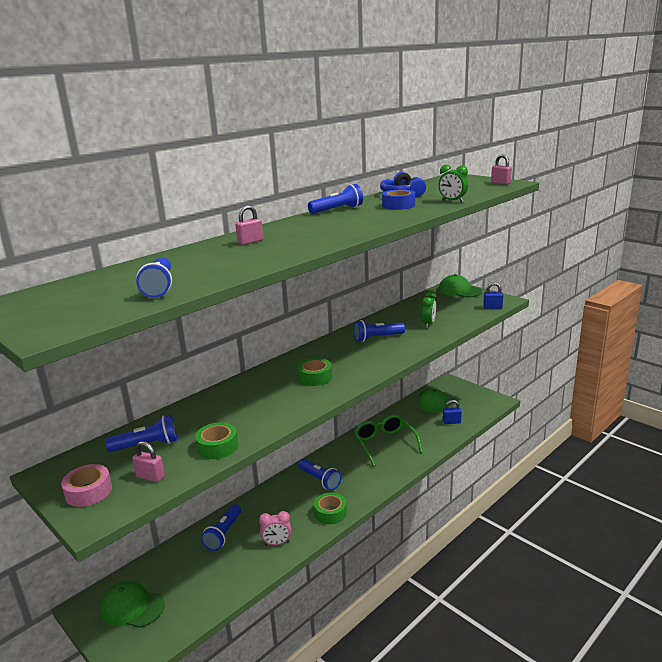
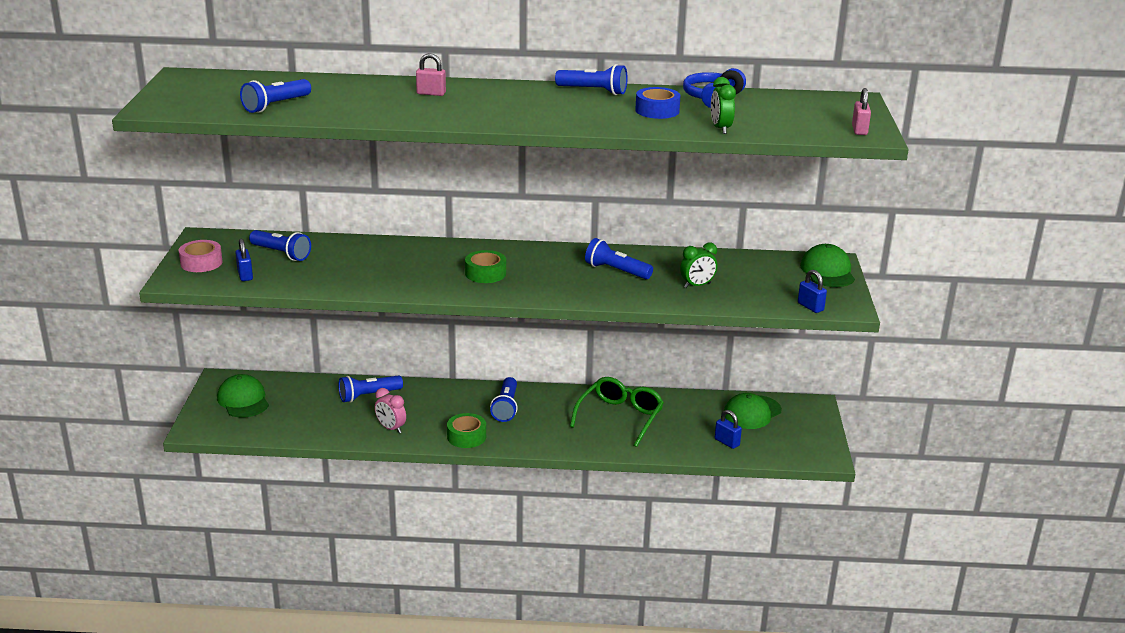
camera: 45 degrees right, 5 degrees up
(150, 477) = (245, 275): pink padlock -> blue padlock
(217, 447) = (315, 281): green tape -> none

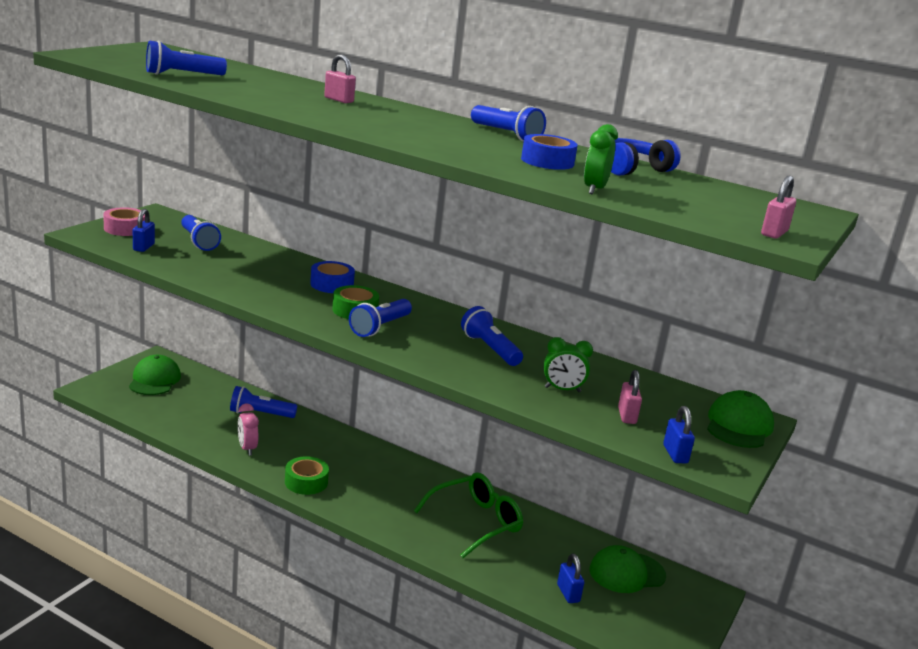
camera: 25 degrees right, 5 degrees down
(439, 256) = (332, 284): none -> blue tape
(506, 407) = (372, 470): blue flashlight -> blue flashlight (380, 327)
(756, 290) = (626, 416): none -> pink padlock

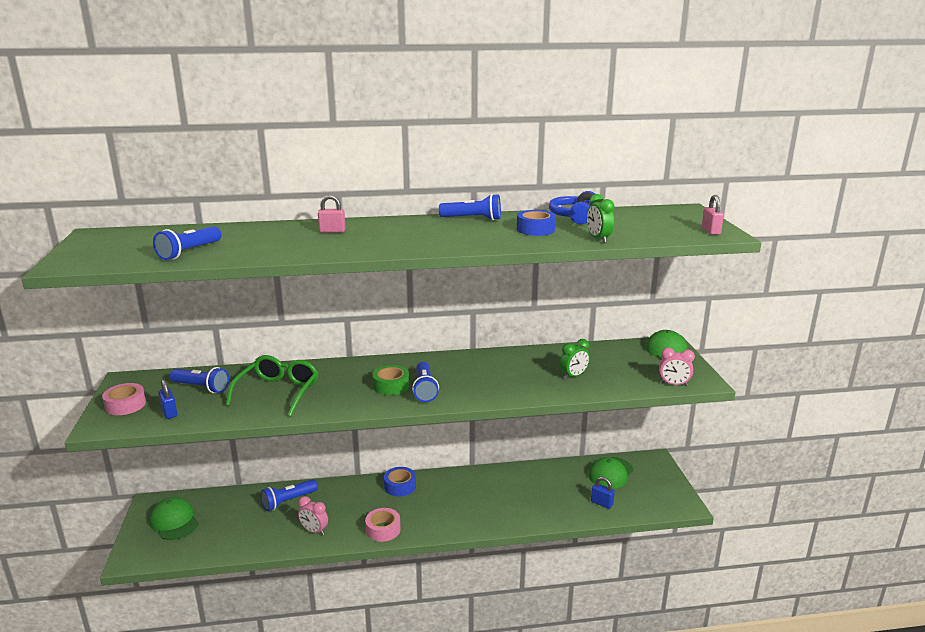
camera: 35 degrees left, 0 degrees up
(306, 482) = (383, 529): green tape -> pink tape
(332, 284) = (346, 374): blue tape -> blue tape (400, 486)
(476, 522) = (507, 492): green glasses -> green glasses (278, 392)
(489, 349) = (501, 371): blue flashlight -> none
(626, 416) = (622, 375): pink padlock -> none
(675, 454) = (674, 384): blue padlock -> pink clock

